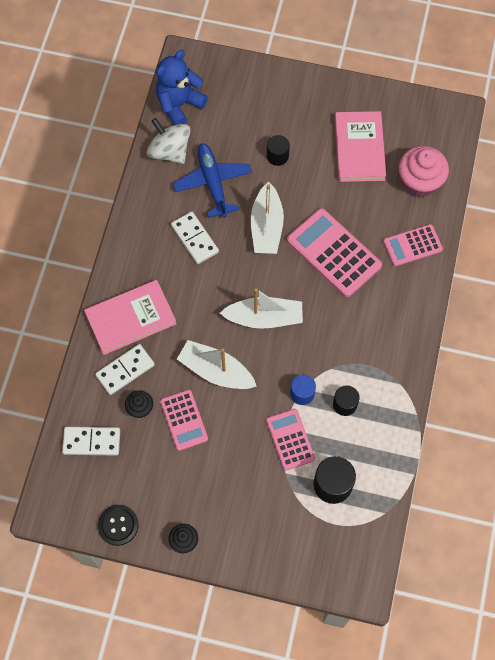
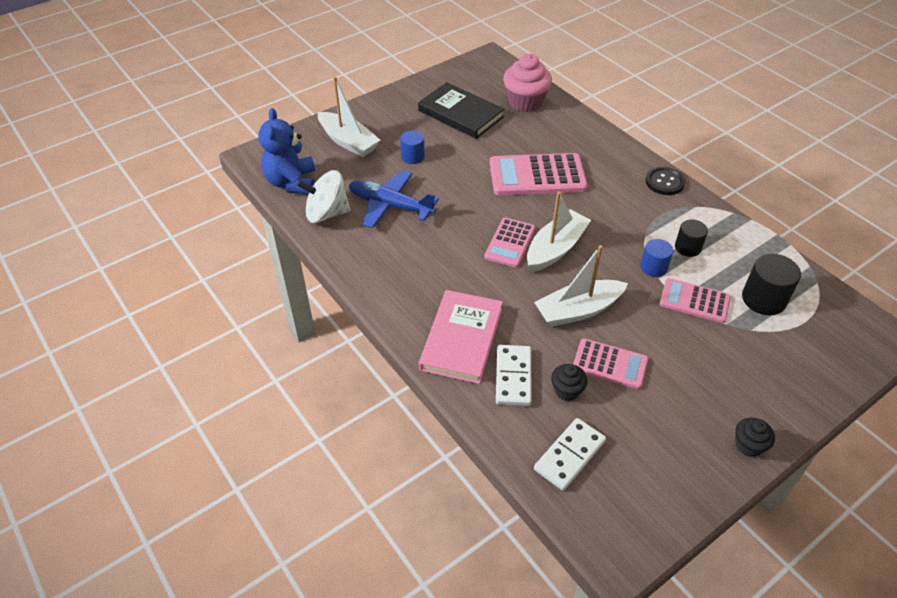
camera: 50 degrees left, 20 degrees down
(118, 525) = (689, 493): black button -> black button (664, 182)
(195, 239) = (430, 247): white domino -> none
(266, 226) = (469, 198): white boat -> white boat (348, 142)
(277, 156) = (412, 156): black cylinder -> blue cylinder
(359, 148) = (460, 114): pink book -> black book
(412, 245) = (576, 133): pink calculator -> pink calculator (510, 243)

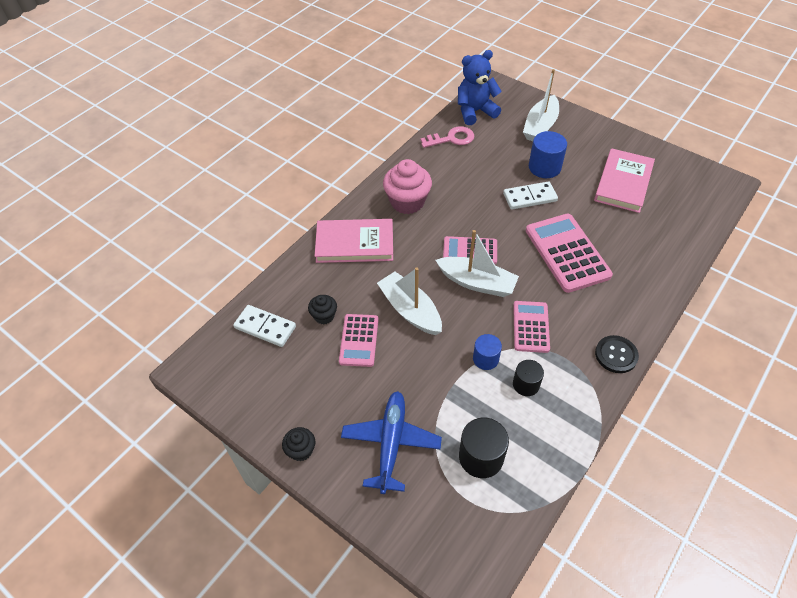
camera: 75 degrees right, 5 degrees up
(327, 213) = (451, 139): white spinning top -> pink key
(390, 205) = (478, 169): blue plane -> blue plane (391, 443)
(412, 156) = (544, 167): blue cylinder -> blue cylinder, size x1.55
(460, 114) = (623, 183): black book -> pink book
(513, 377) = (328, 281): white domino -> white domino (529, 197)
(525, 102) = (674, 224): pink cupcake -> pink cupcake (407, 202)
(694, 301) = (455, 396): pink calculator -> pink calculator (531, 327)

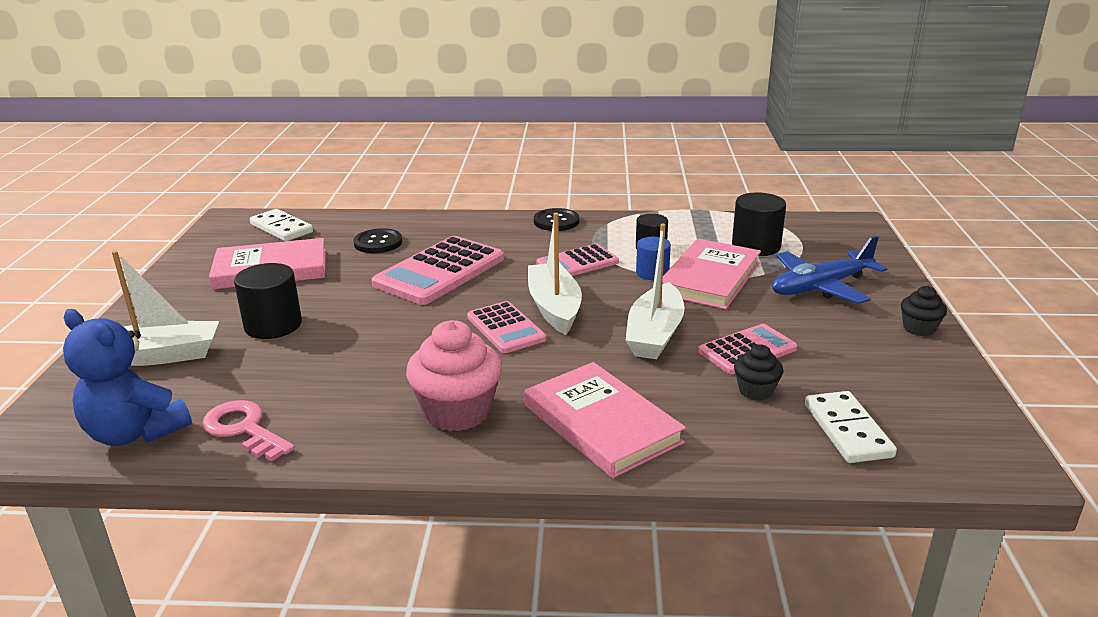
camera: 125 degrees left, 25 degrees down
(453, 386) = (710, 278): none -> pink book
(529, 197) = (353, 318): white domino -> white domino (281, 228)
(544, 167) = (273, 325): blue cylinder -> black cylinder
(636, 240) = (378, 243): none -> black button

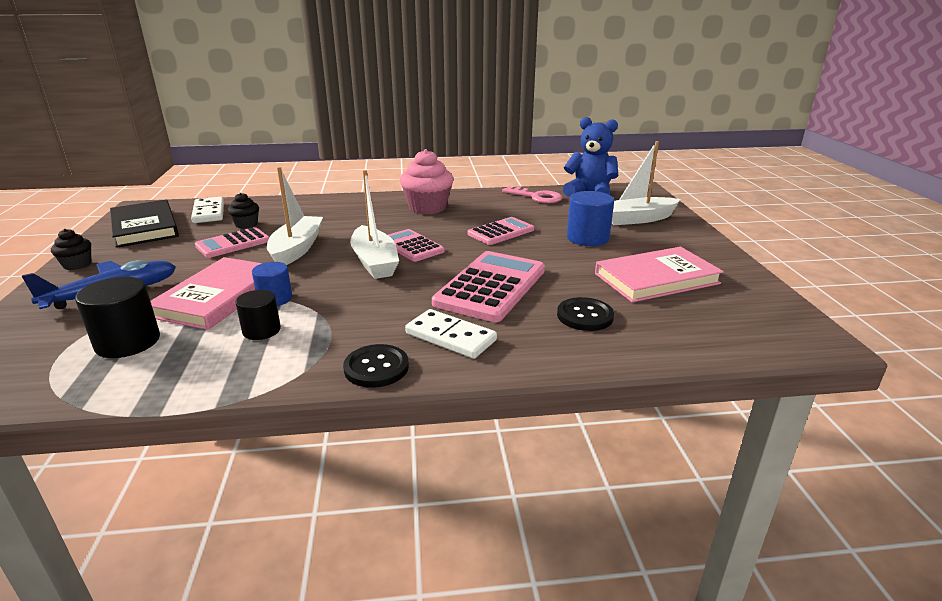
camera: 170 degrees right, 0 degrees up
(273, 325) = (587, 238): black cylinder -> blue cylinder
(281, 228) = (725, 329): white domino -> white domino (450, 337)
(577, 263) = (351, 305): pink calculator -> pink calculator (501, 232)
(601, 423) = (346, 208): pink book -> none
(920, 397) = (144, 227): none -> black book

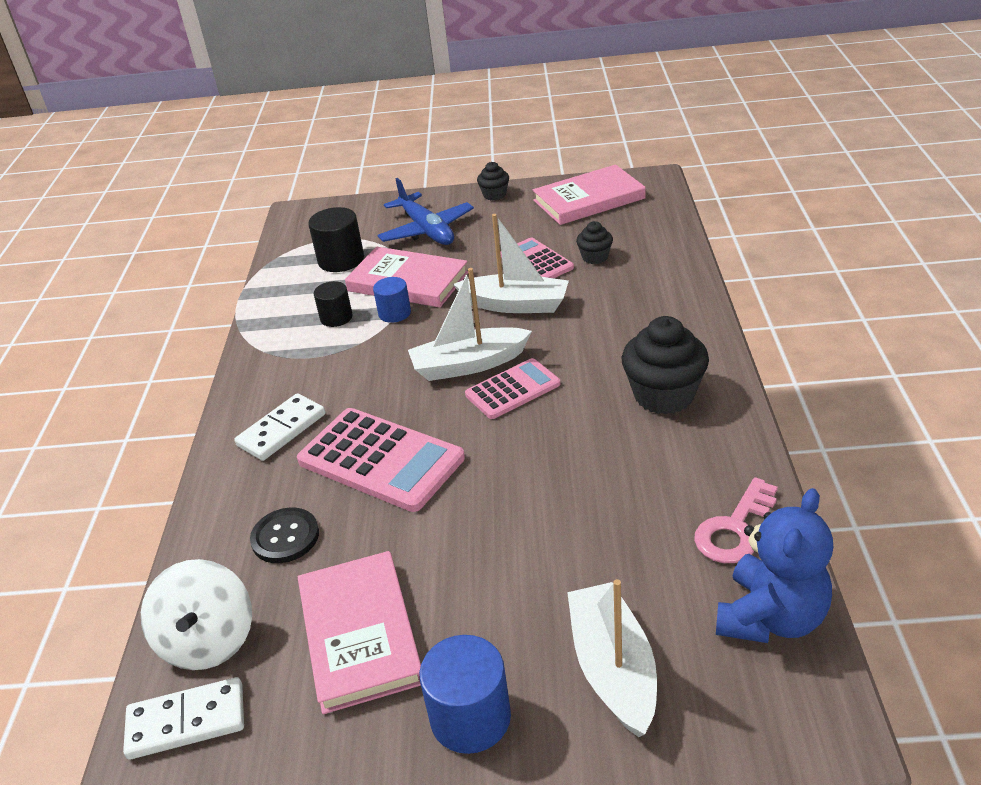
camera: 100 degrees right, 10 degrees up
(144, 227) = (588, 199): black book -> pink book
(209, 212) = (635, 224): white domino -> white domino (186, 721)
(376, 367) = (250, 388): black button -> none
(427, 208) = (664, 395): pink cupcake -> black cupcake
(501, 232) = (557, 474): pink calculator -> none
(587, 238) = (523, 576): blue cylinder -> blue cylinder (470, 717)
(699, 333) = (208, 640): none -> white spinning top

